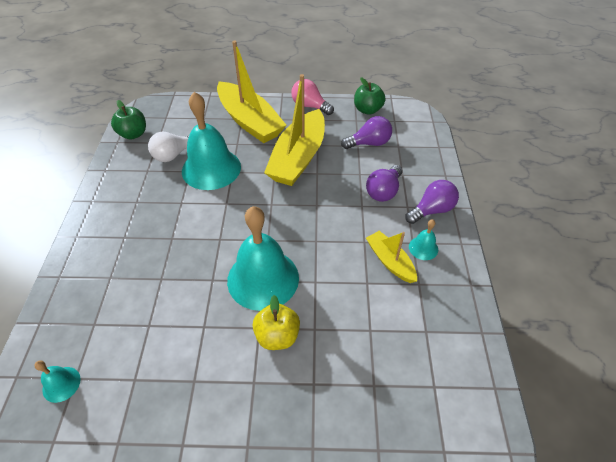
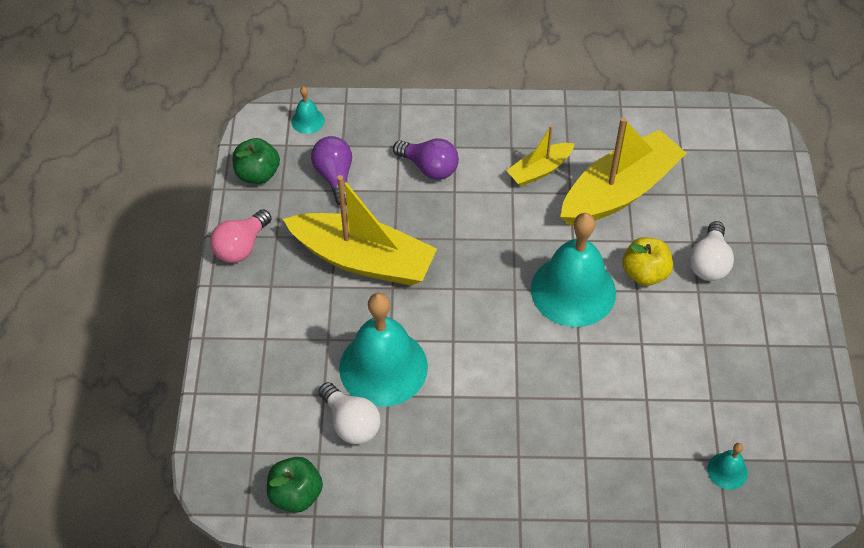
camera: 90 degrees left, 5 degrees up
(249, 121) = (274, 326): yellow boat -> yellow boat (619, 191)
(287, 397) = (709, 263): none -> white light bulb
(423, 248) = (518, 138): turquoise bell -> turquoise bell (308, 121)
(431, 210) = (461, 124): purple light bulb -> none

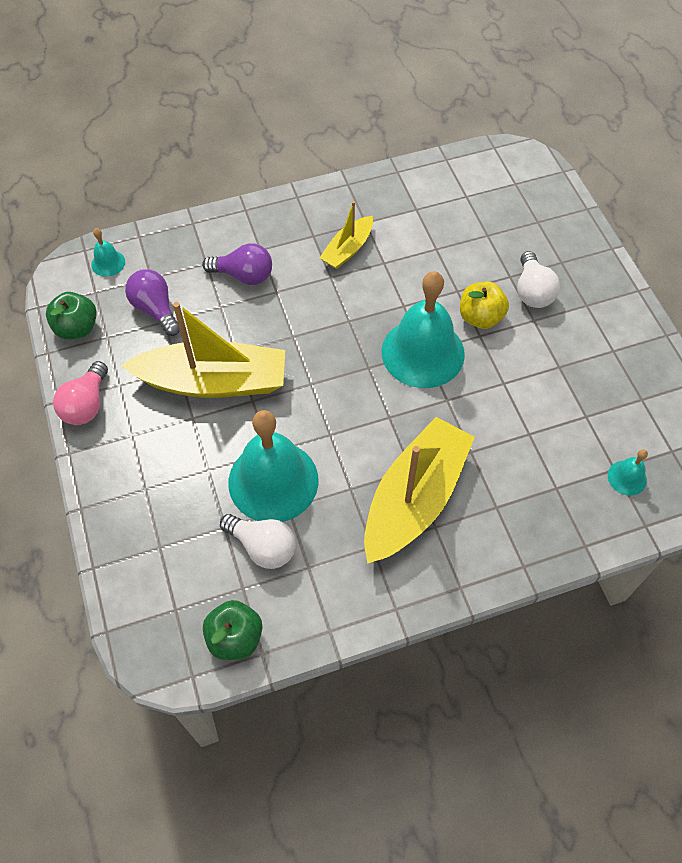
camera: 20 degrees left, 5 degrees up
(619, 191) = (428, 249): yellow boat -> yellow boat (414, 498)

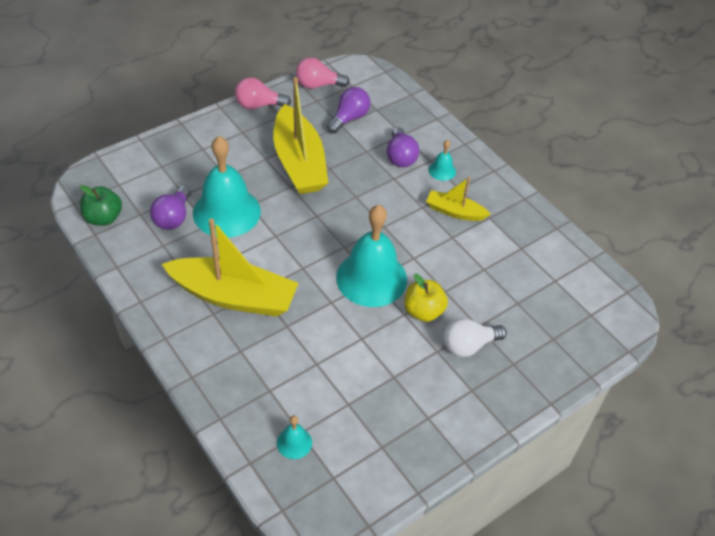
camera: 70 degrees right, 10 degrees down
(77, 328) = (318, 85): green apple -> pink light bulb
(108, 263) = (379, 85): turquoise bell -> turquoise bell (442, 170)
(263, 547) = (173, 217): white light bulb -> purple light bulb

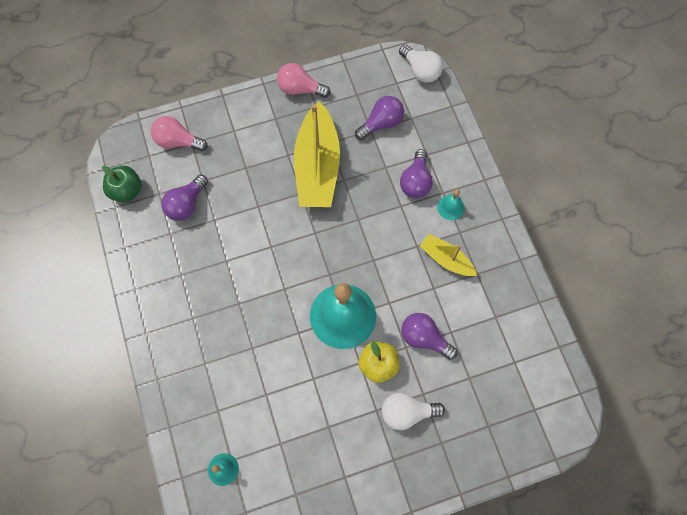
camera: 20 degrees right, 20 degrees up
(226, 212) = (235, 209): turquoise bell -> none
(234, 296) = (215, 304): yellow boat -> none
(318, 85) = (364, 75): pink light bulb -> pink light bulb (178, 141)
(371, 73) = (420, 71): none -> white light bulb
(460, 279) = (424, 338): none -> purple light bulb

